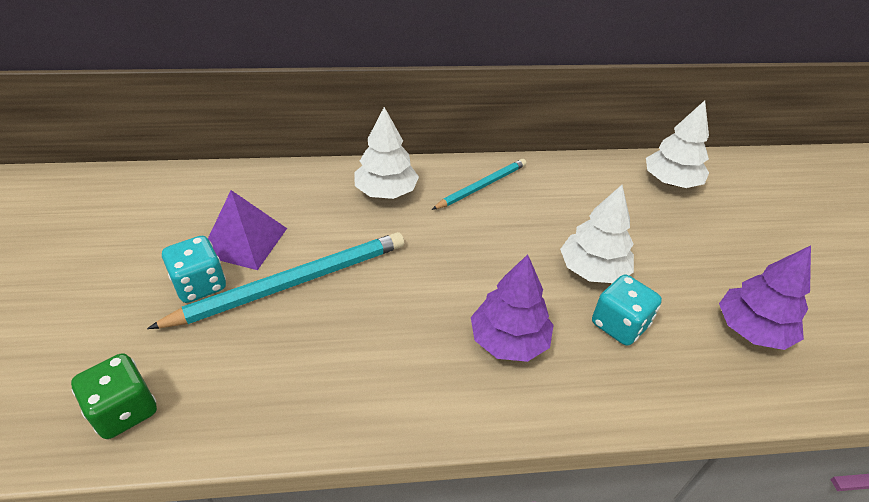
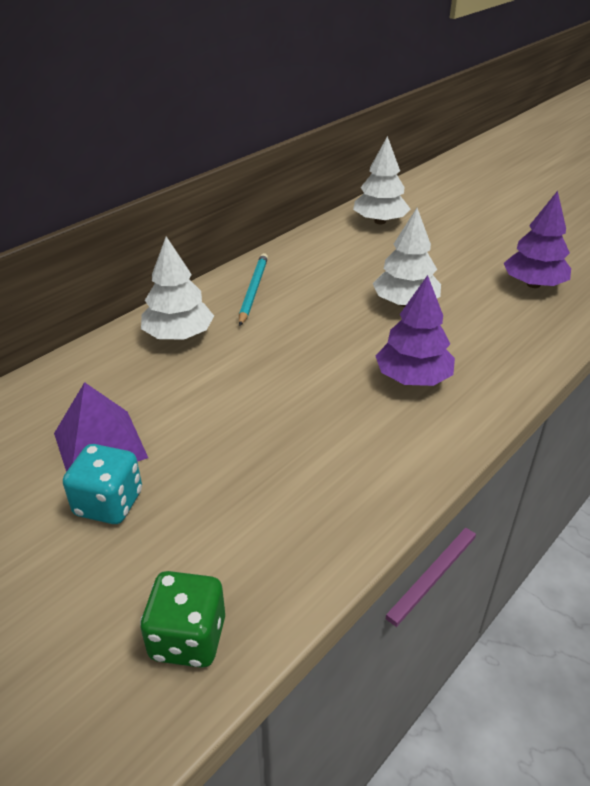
camera: 40 degrees left, 5 degrees down
(292, 283) = (196, 446): turquoise pencil -> none
(619, 325) = (464, 326): turquoise dice -> none

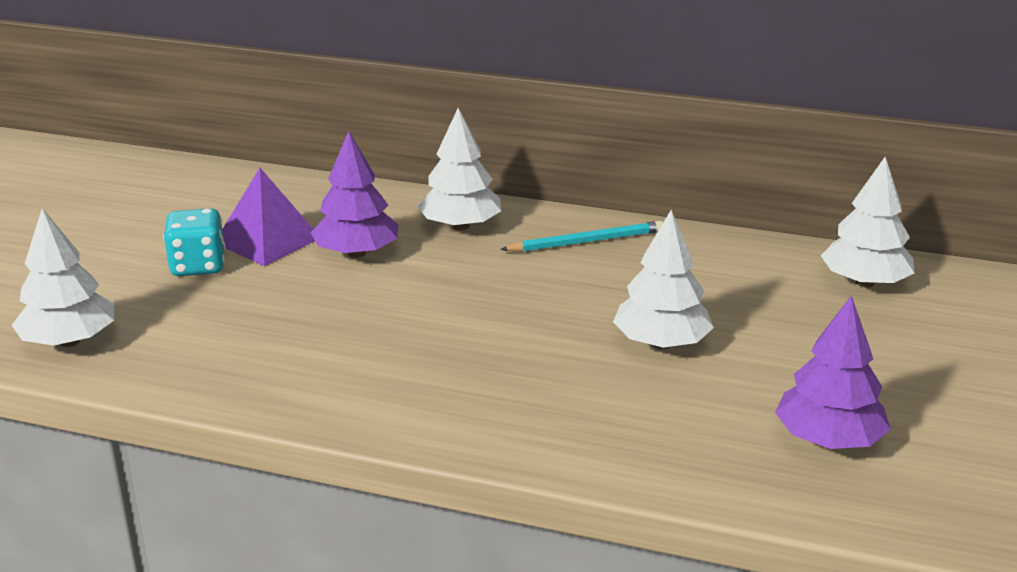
camera: 65 degrees right, 10 degrees down
(188, 638) = (69, 341): green dice -> white tree
(413, 378) = (496, 379): purple tree -> purple tree (357, 253)

